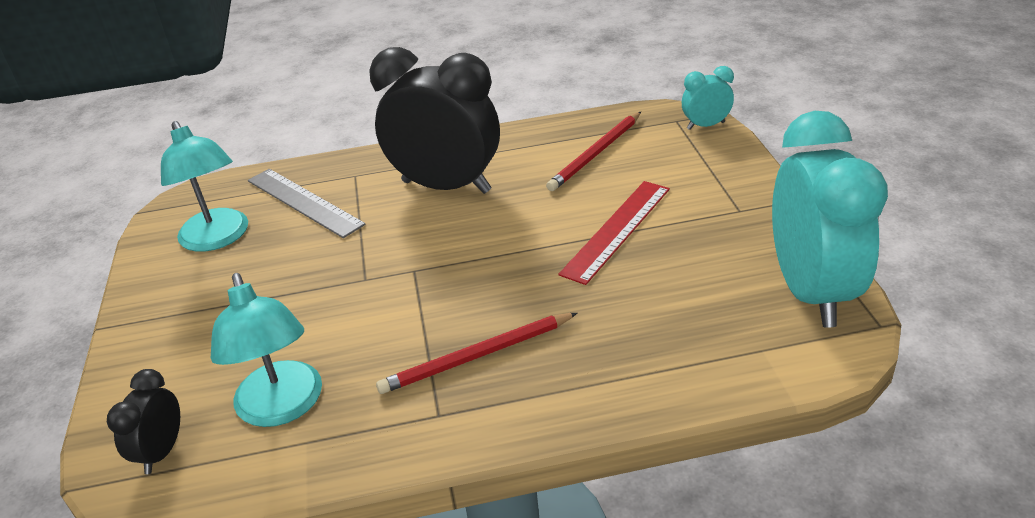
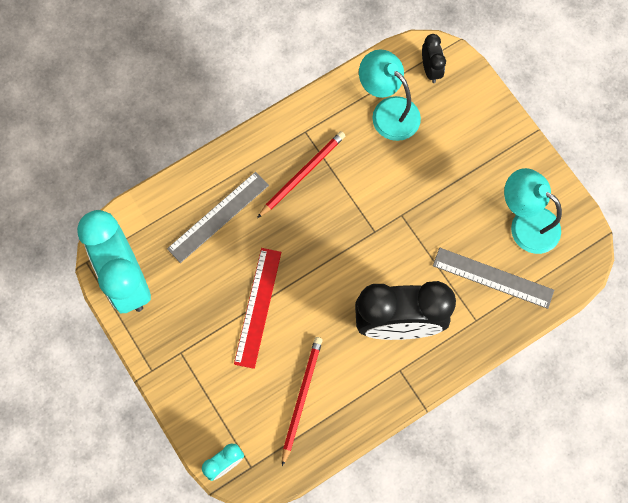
camera: 155 degrees right, 35 degrees up
(639, 333) = (218, 217): none -> grey ruler

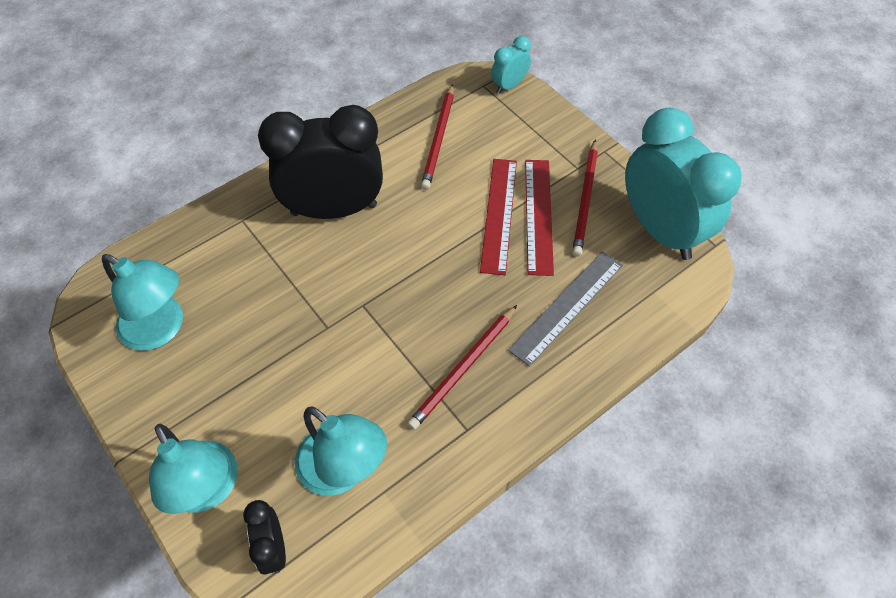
camera: 175 degrees right, 15 degrees down
(181, 316) = (585, 200): none -> red pencil
(224, 303) = (538, 215): none -> red ruler
(475, 106) = (208, 490): none -> turquoise lamp
(493, 277) = (215, 264): grey ruler -> none

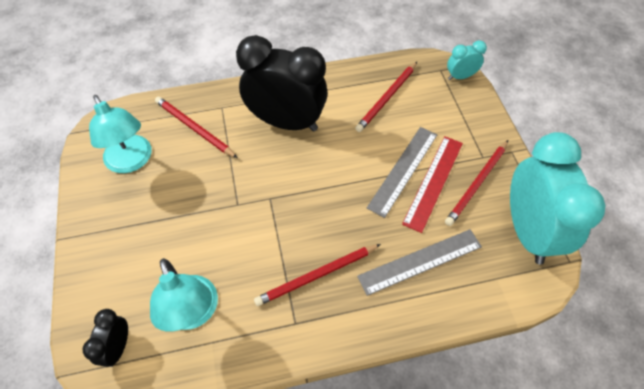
camera: 25 degrees right, 0 degrees up
(208, 490) = (100, 285): turquoise lamp -> none
(221, 258) = (194, 128): none -> red pencil
(498, 214) = (403, 170): red ruler -> grey ruler

